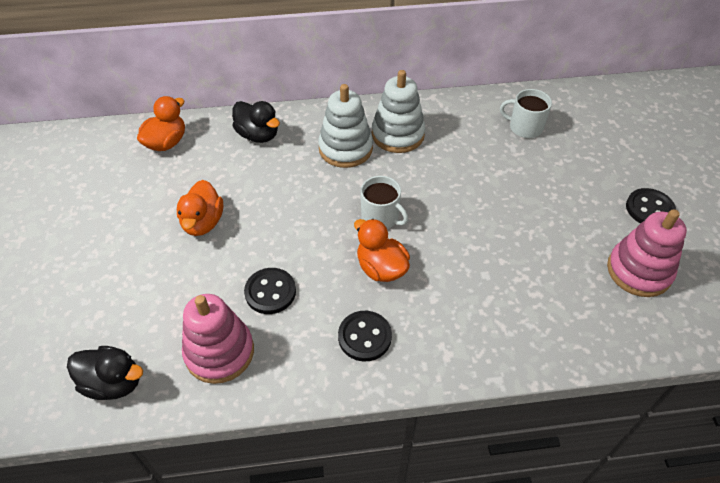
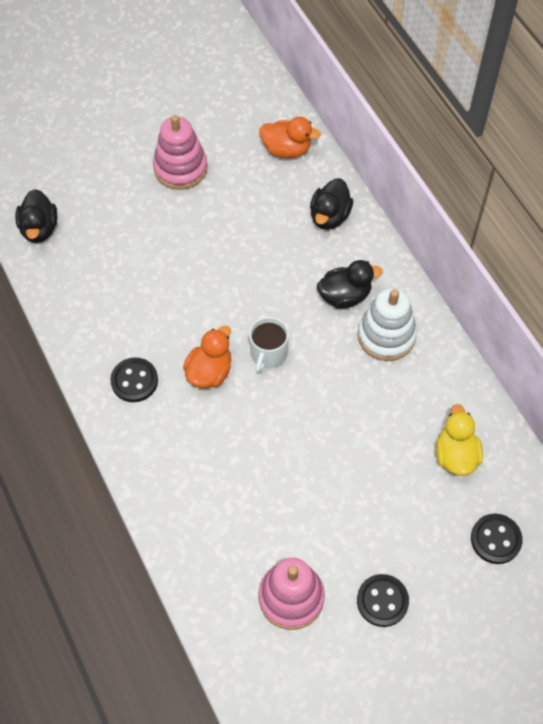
camera: 70 degrees right, 10 degrees up
(203, 222) = (206, 218): orange duck -> none
(219, 352) = (86, 284): pink stacking toy -> pink stacking toy (180, 168)
(270, 292) = (153, 297): black button -> black button (495, 539)
(345, 148) = (345, 296): white stacking toy -> black duck
(524, 127) = (455, 455): white mug -> yellow duck

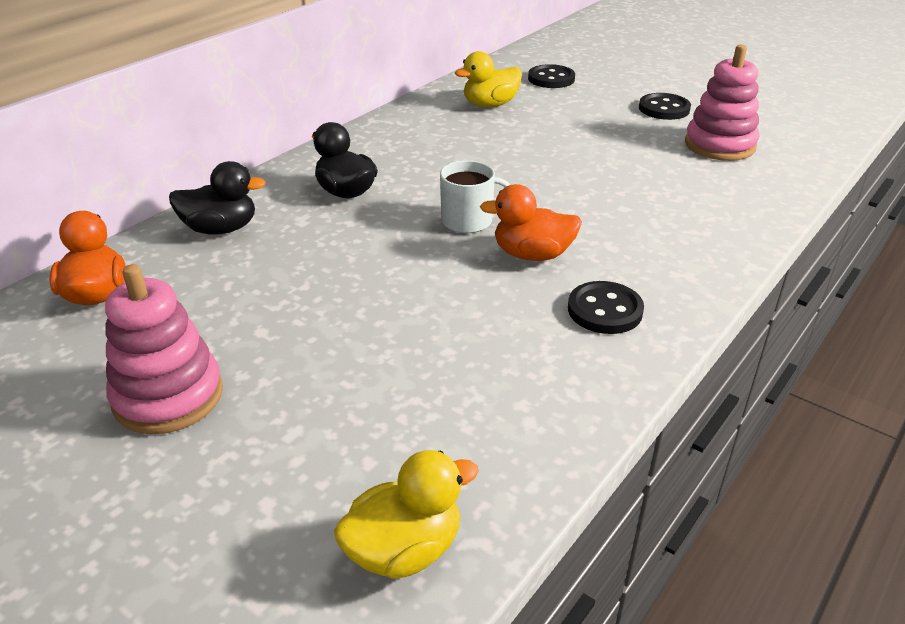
camera: 115 degrees left, 25 degrees down
(39, 228) = (404, 549): black duck -> yellow duck
(386, 335) = (383, 158): white stacking toy -> none

